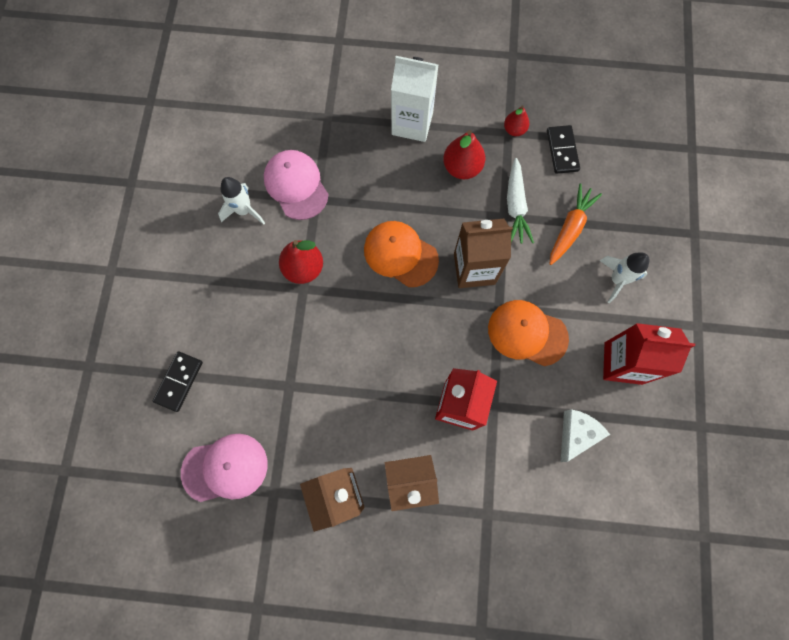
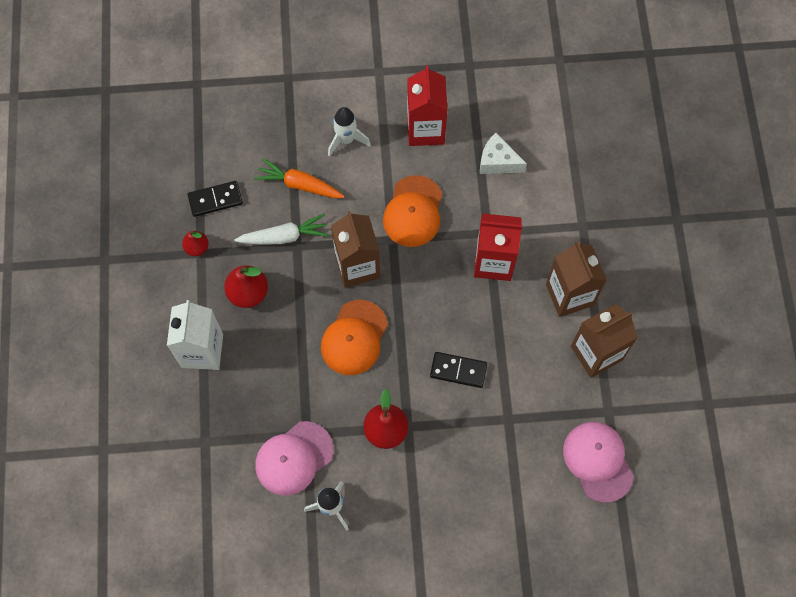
camera: 100 degrees left, 5 degrees down
(179, 381) = (527, 528): black domino -> black domino (458, 370)

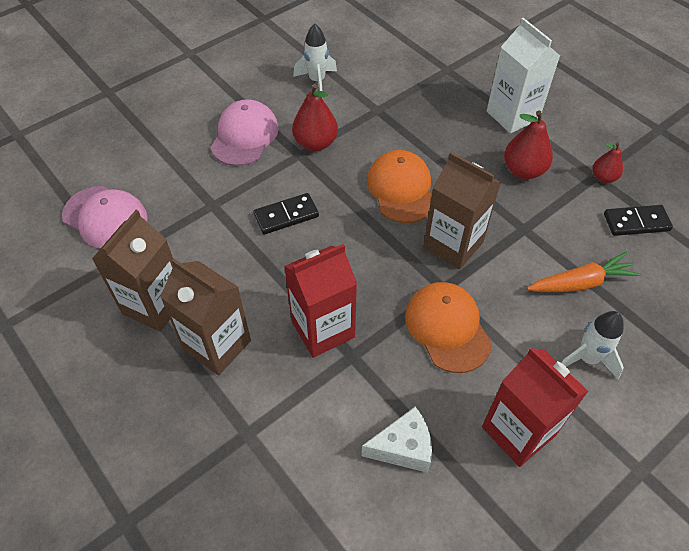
camera: 145 degrees right, 15 degrees down
(215, 199) = (636, 222): black domino -> black domino turned 45 degrees clockwise
(284, 236) = (543, 229): white carrot -> none
(294, 458) = (372, 92): pink cap -> pink cap (244, 136)

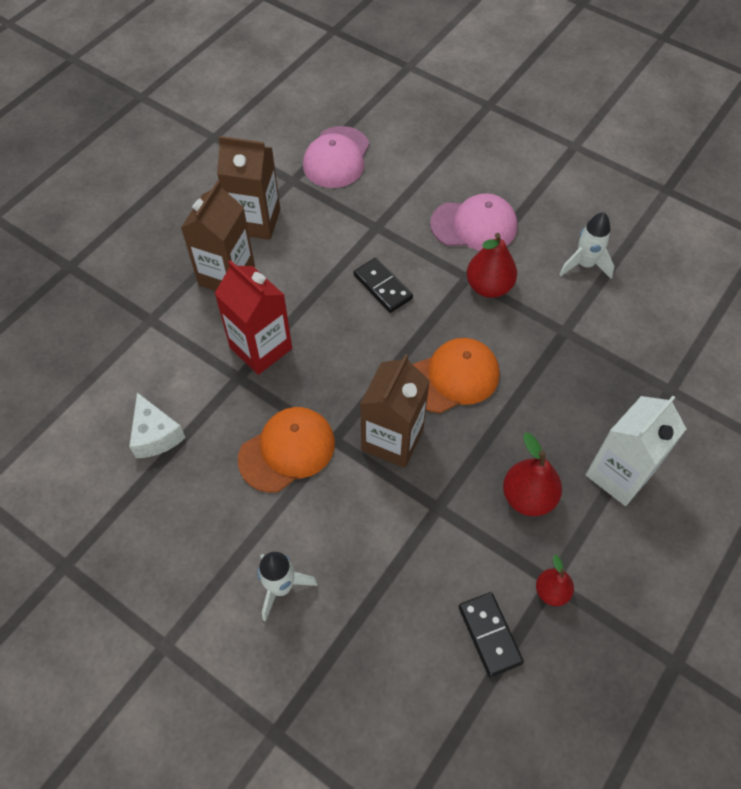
camera: 75 degrees right, 5 degrees up
(518, 431) = (187, 528): red carton -> none
(581, 283) = (378, 575): orange carrot -> none

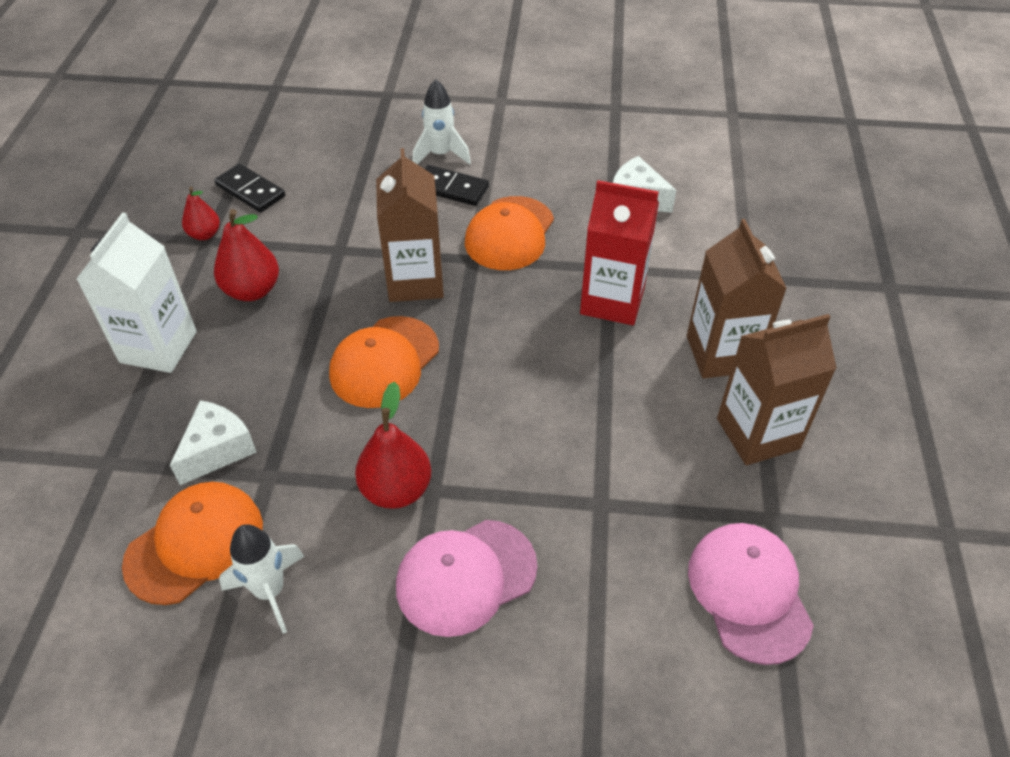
camera: 150 degrees right, 10 degrees down
(383, 287) = (532, 425): black domino -> black domino (451, 188)
(593, 364) = (218, 450): none -> white cheese
(622, 309) = (195, 544): none -> orange cap

